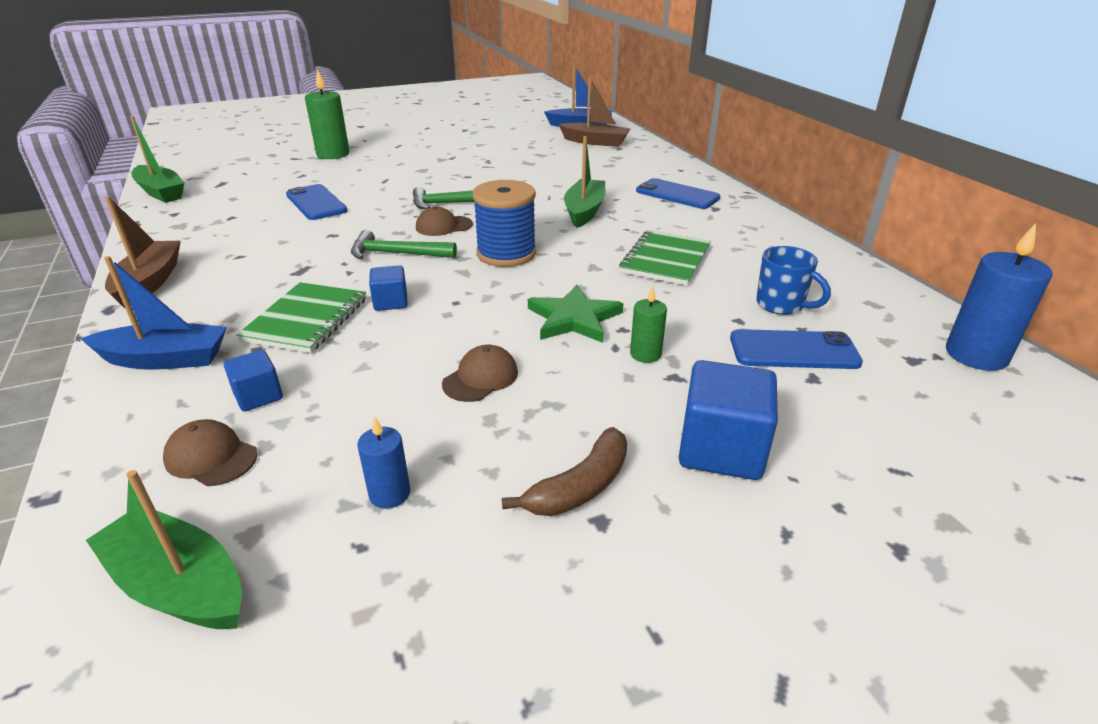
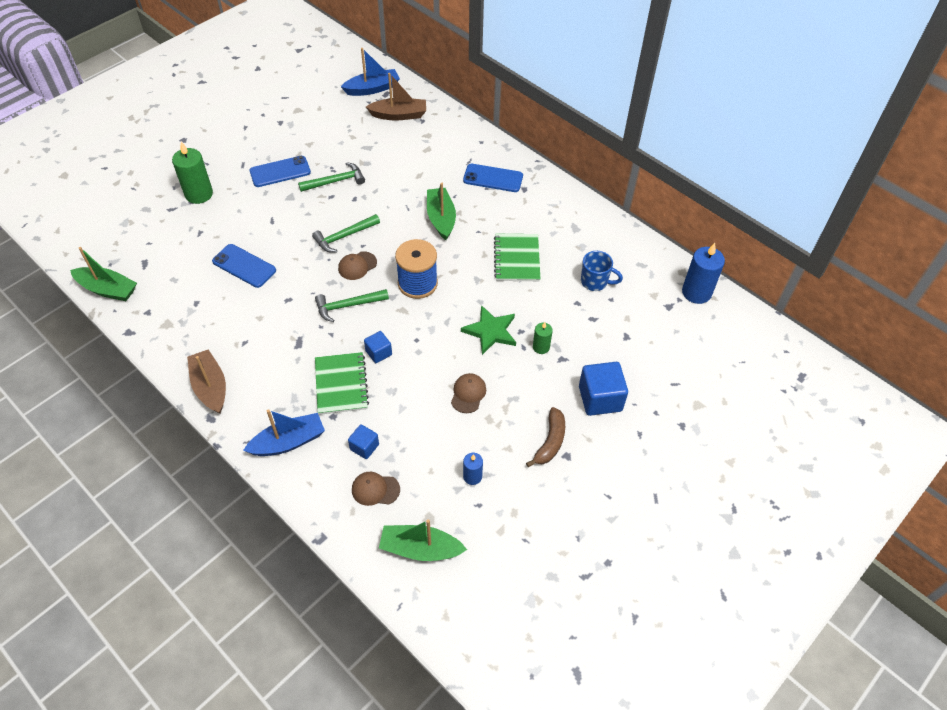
camera: 25 degrees left, 20 degrees up
(483, 168) = (336, 181): none -> green hammer
(793, 350) = (611, 319): blue phone -> blue phone (280, 172)

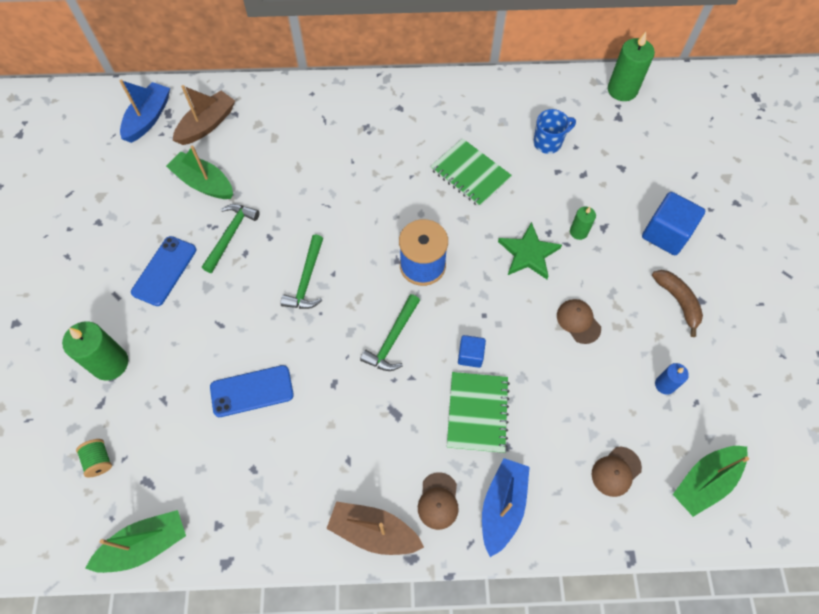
camera: 45 degrees left, 10 degrees up
(138, 234) = (99, 460): none -> green spool
(341, 384) = (477, 413): green notebook -> green notebook turned 60 degrees clockwise
(357, 266) = (353, 296): brown cap -> brown cap (438, 501)
(364, 447) = (563, 446): blue cube -> none
(441, 218) = (367, 191): green boat -> green boat (204, 183)
(493, 178) = (363, 119): blue phone -> none
(696, 292) = (622, 90): blue candle -> green candle

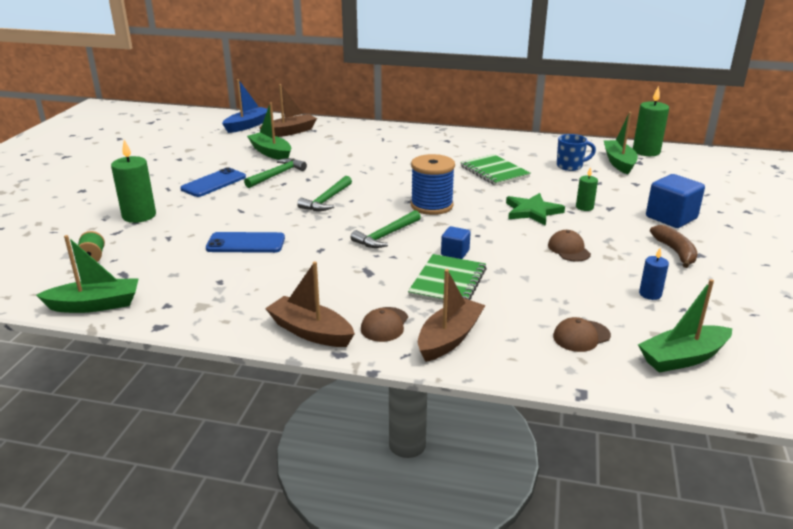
camera: 15 degrees right, 35 degrees down
(502, 507) = (449, 338): blue boat -> brown boat
(597, 123) = (619, 163): none -> green boat

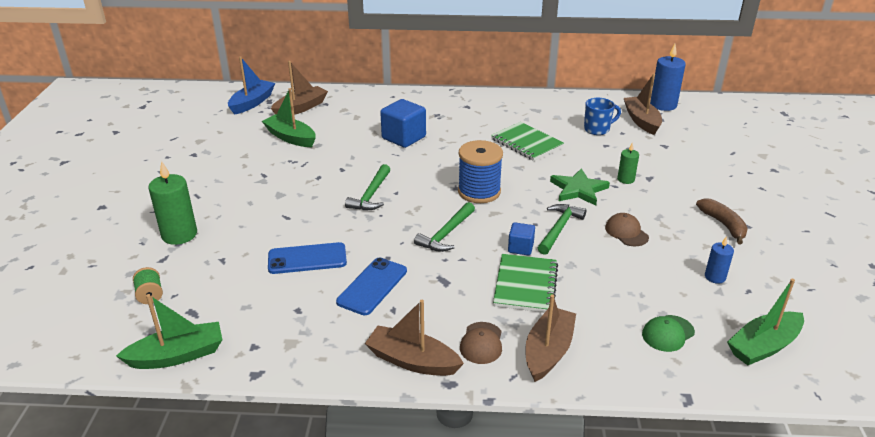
camera: 10 degrees left, 5 degrees up
(213, 183) = (244, 183): blue phone -> blue phone (372, 286)
(277, 175) = (308, 166): green hammer -> green hammer (559, 229)
(581, 336) = (668, 333): brown cap -> green cap
(619, 163) = (641, 121): green boat -> brown boat
(646, 151) = (663, 105): green candle -> blue candle
(671, 218) = (708, 184): blue cube -> blue cube (404, 138)

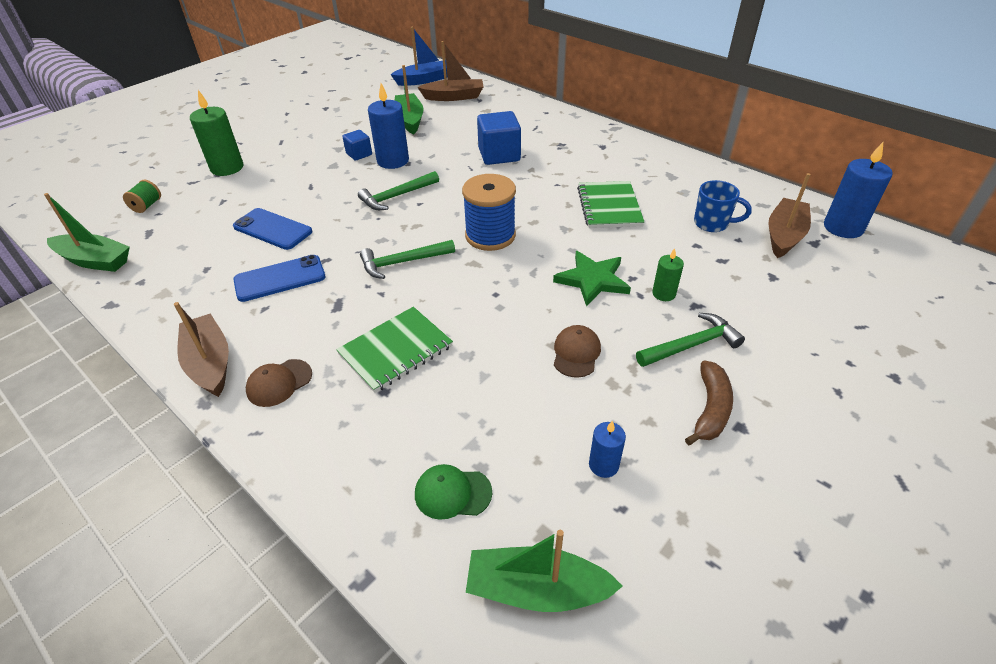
camera: 40 degrees right, 10 degrees up
(326, 172) = (393, 161): none -> blue candle
(520, 248) = (446, 311): blue cube -> blue cube (359, 154)
(548, 351) = (317, 430): brown boat -> none
(559, 229) = (511, 311): green hammer -> green hammer (692, 345)

